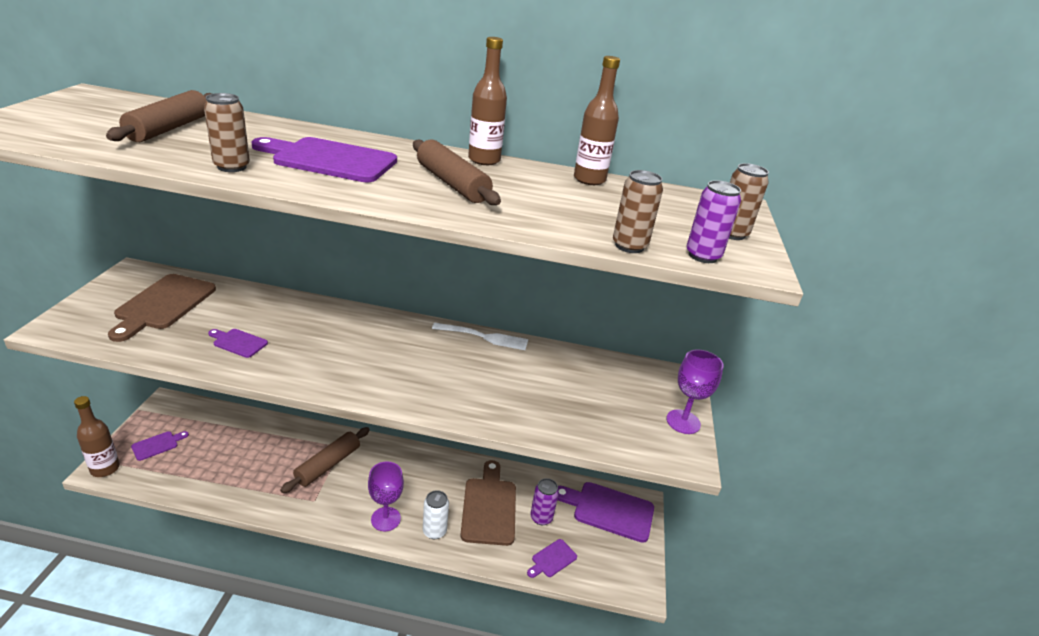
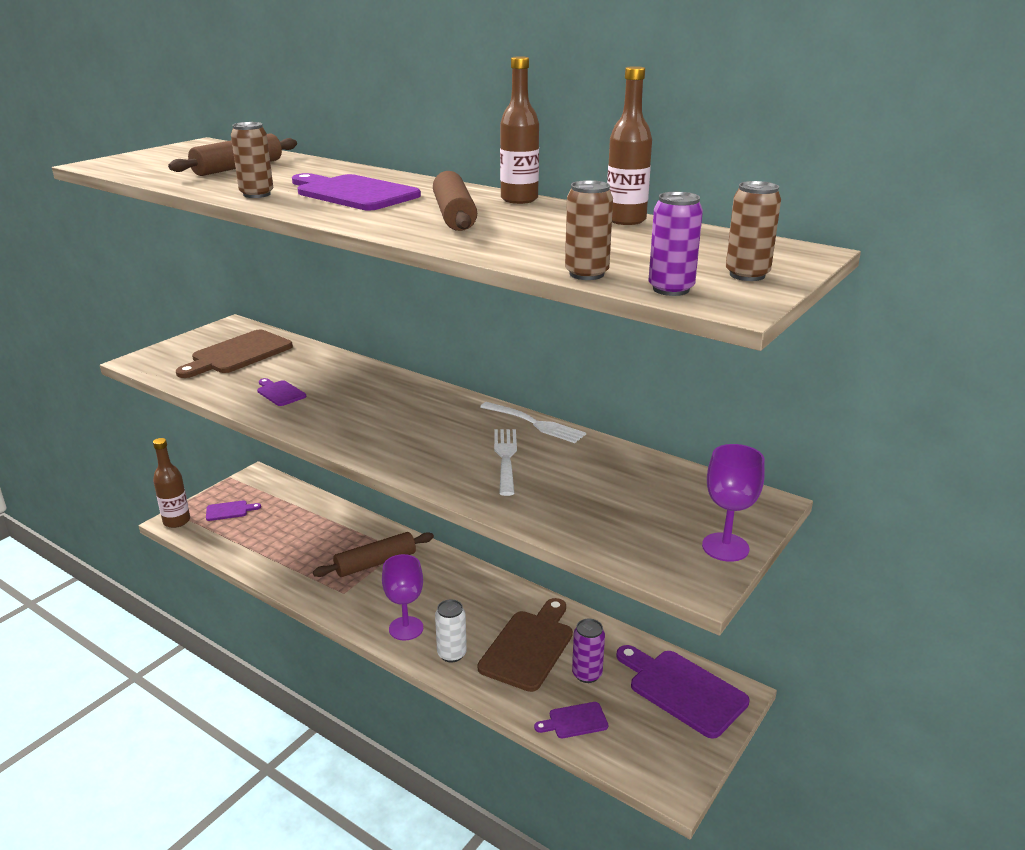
camera: 30 degrees right, 5 degrees down
(484, 375) = (506, 458): none -> white fork

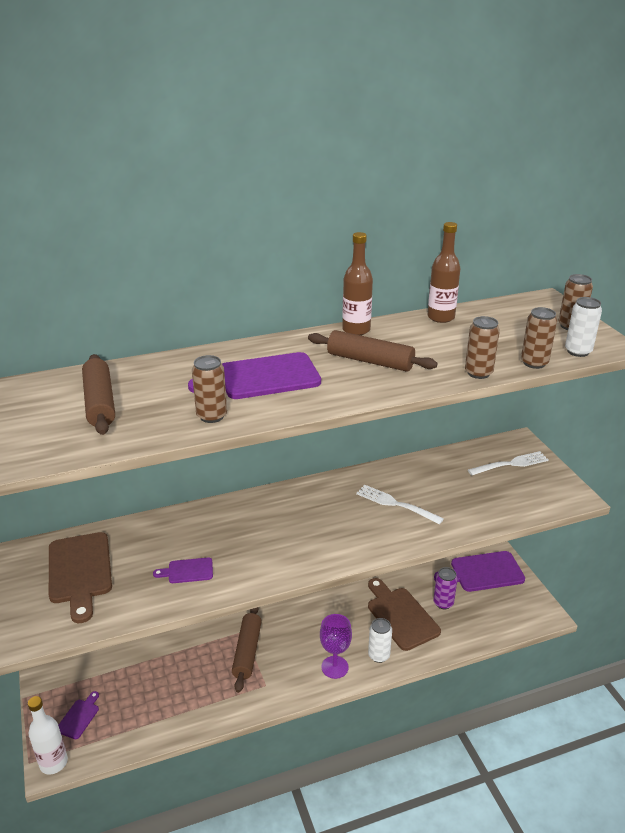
camera: 55 degrees left, 5 degrees up
(176, 521) = (53, 762): brown bottle -> white bottle
(507, 256) = (478, 373): none -> brown can
(534, 423) = (362, 474): white fork -> white fork (510, 464)
(574, 721) = (476, 628): purple cutting board -> none
(671, 289) = (578, 351): purple can -> white can
(725, 547) = (550, 473): purple goblet -> none

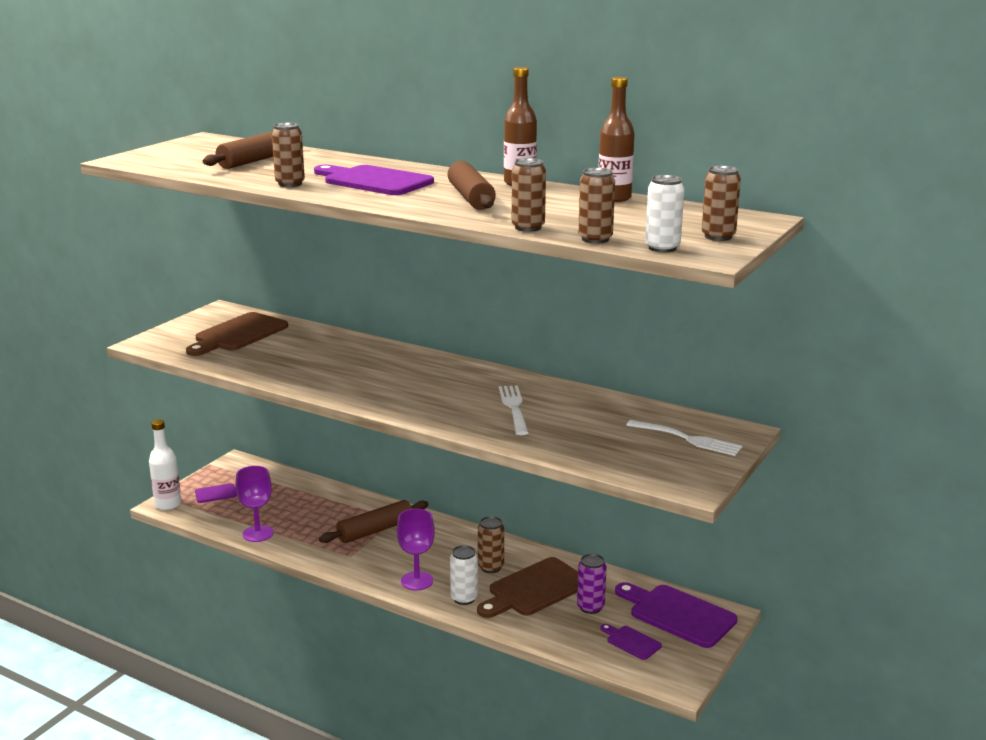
camera: 50 degrees right, 10 degrees down
(173, 724) = (258, 534): none -> purple goblet
(187, 571) = (292, 365): purple cutting board -> purple cutting board (631, 642)
(356, 620) = (491, 567): none -> brown can
(400, 615) = (534, 589): brown cutting board -> brown cutting board turned 150 degrees counterclockwise

